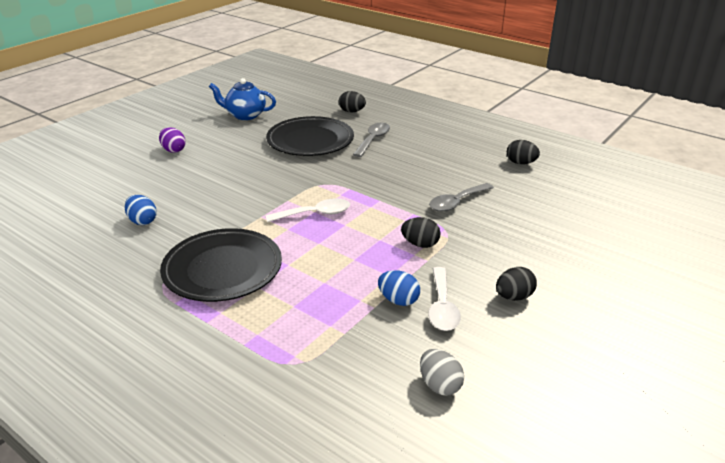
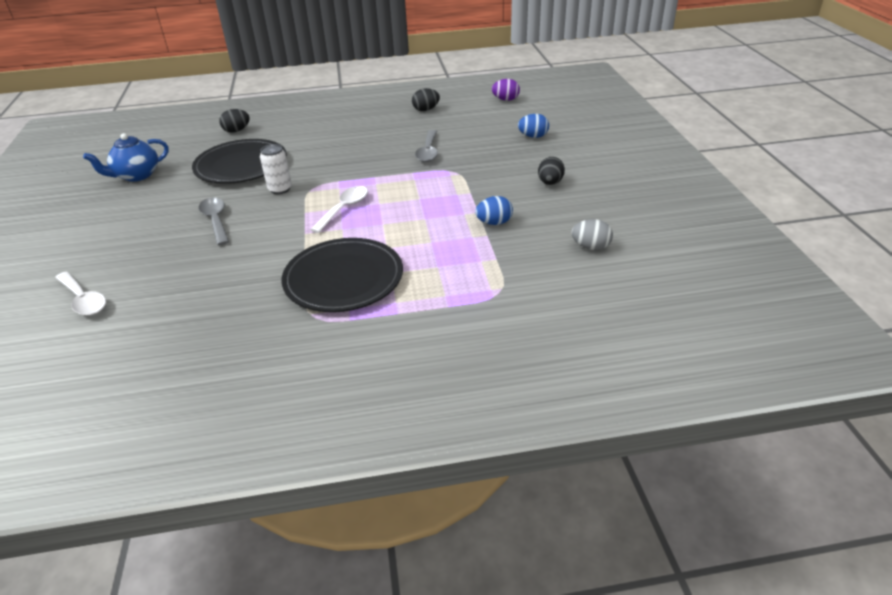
camera: 45 degrees left, 5 degrees up
(142, 221) = (203, 293): blue egg -> blue egg (533, 136)
(173, 150) = (117, 233): purple egg -> purple egg (505, 100)
(303, 172) = (280, 189): none -> white can
(373, 140) = (294, 142): grey spoon -> grey spoon (216, 220)
(420, 244) = (450, 186): black egg -> none
(442, 307) = (524, 211): white spoon -> white spoon (83, 300)

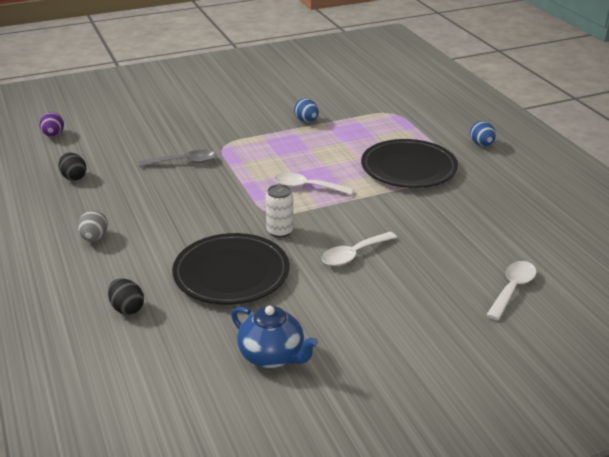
camera: 105 degrees left, 5 degrees down
(216, 220) = (353, 254): grey spoon -> white spoon
(533, 136) = (148, 116): blue egg -> blue egg (481, 144)
(550, 183) = (237, 105): black egg -> none
(590, 247) = (325, 88): grey egg -> grey egg (94, 238)

